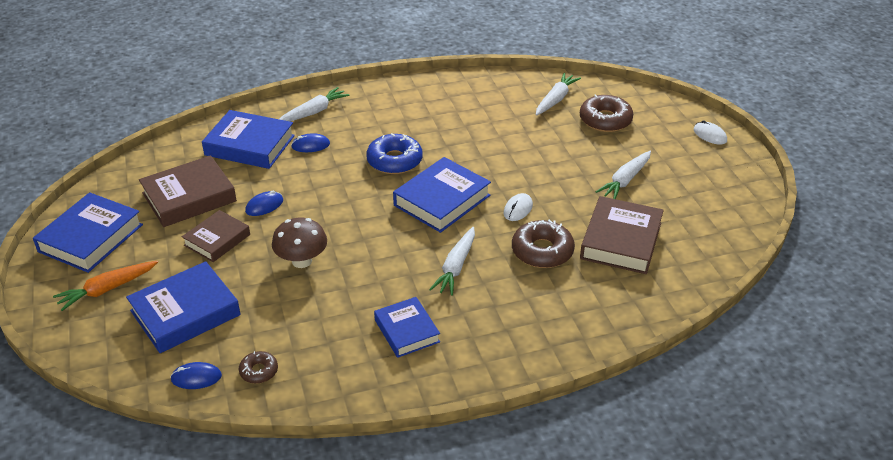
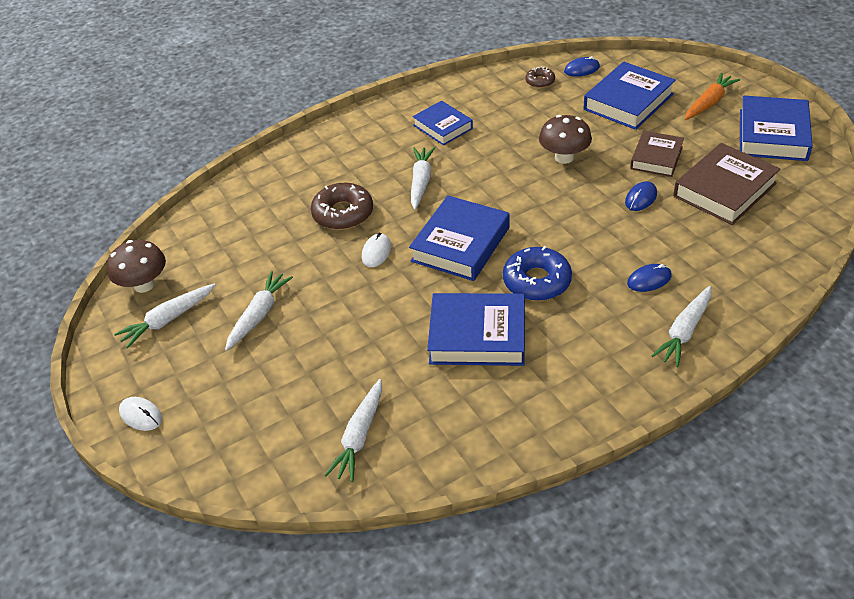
camera: 170 degrees right, 5 degrees up
(250, 145) = (720, 263): blue book -> blue book (477, 335)
(605, 120) = (284, 410): brown donut -> none
(621, 241) = (265, 240): brown book -> none
(703, 191) = (168, 320): none -> white carrot
(733, 224) = (144, 285): none -> brown mushroom

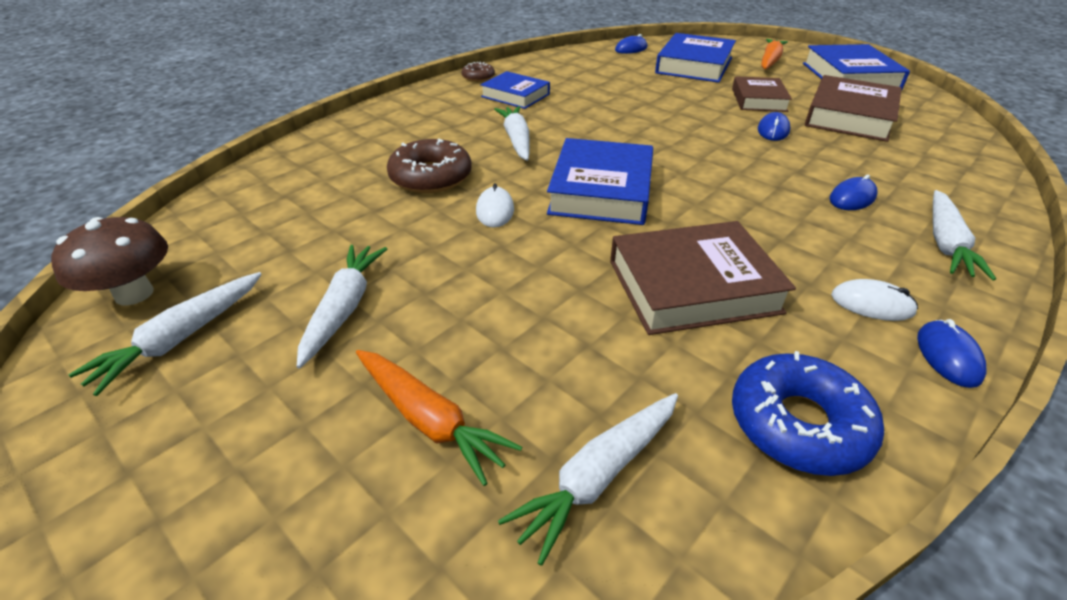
camera: 20 degrees left, 5 degrees down
(141, 415) = (128, 526): white mouse -> white mouse (872, 304)
(287, 392) = (430, 420): none -> orange carrot
(359, 436) = (598, 477): white carrot -> white carrot turned 45 degrees clockwise
(477, 335) = (693, 286): blue book -> brown book
(537, 281) = (723, 215): blue donut -> blue donut (798, 424)
(540, 81) = (596, 58): brown donut -> brown donut (478, 77)
(564, 157) = (664, 107): brown mushroom -> none
(605, 411) = (948, 356): none -> blue mouse

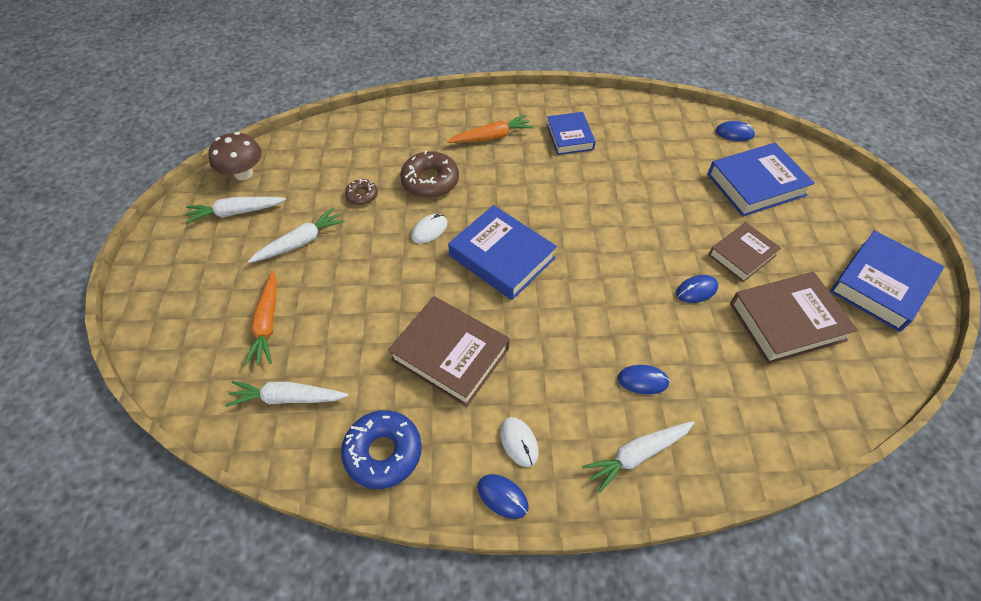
camera: 45 degrees right, 15 degrees up
(478, 77) = (571, 102): brown donut -> brown donut (362, 195)
(516, 140) = (513, 181): white carrot -> none
(601, 190) = (502, 257): blue book -> blue book turned 75 degrees clockwise
(770, 61) = (837, 220): orange carrot -> orange carrot (491, 137)
(948, 356) = (502, 497): blue mouse -> blue mouse turned 75 degrees clockwise

